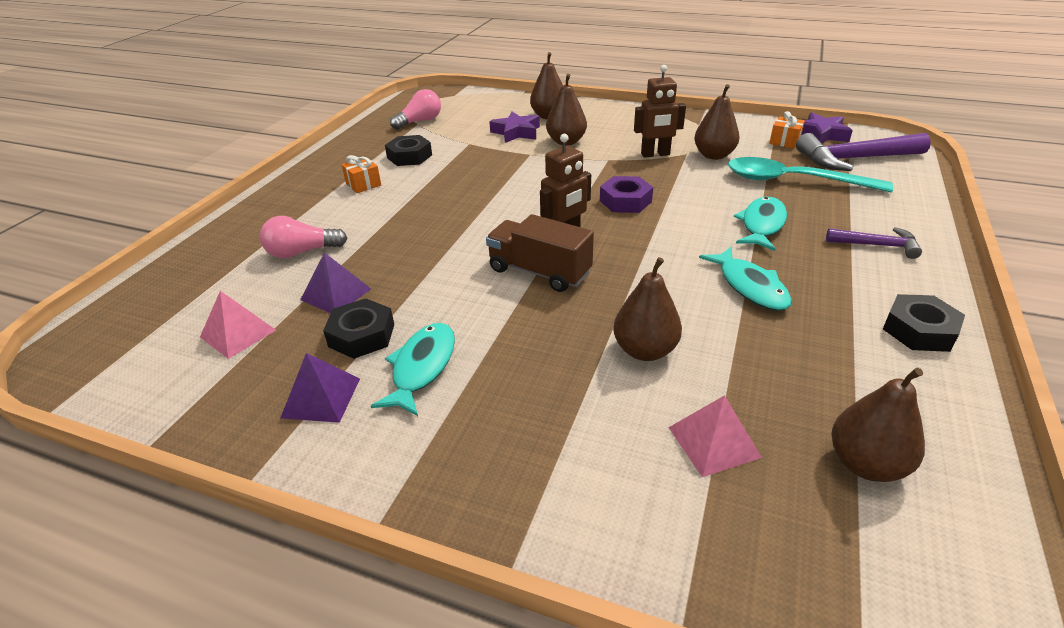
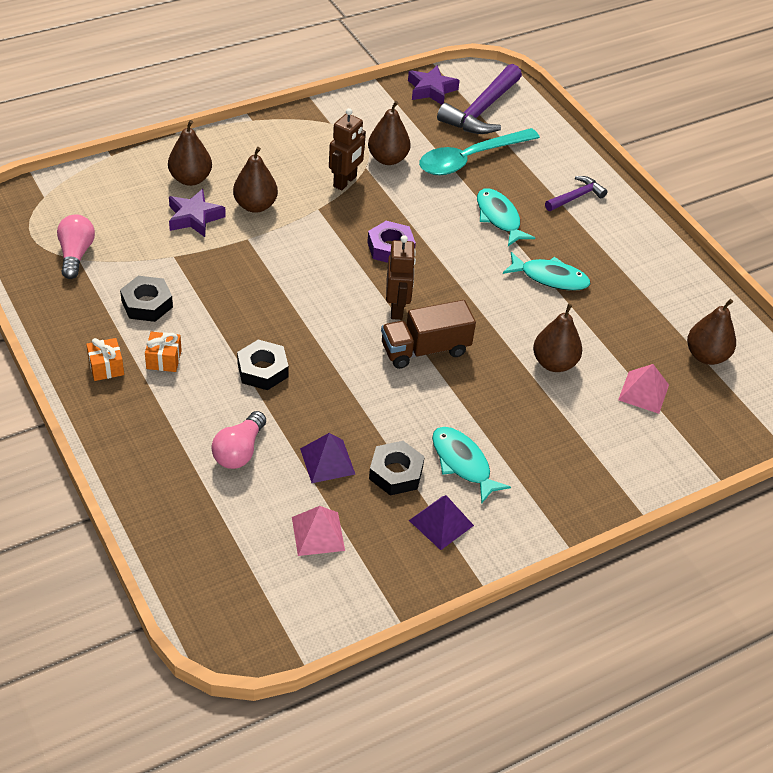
camera: 55 degrees left, 10 degrees up
(784, 141) = (416, 113): orange gift -> orange gift (106, 367)
(919, 330) = (653, 255): black nut -> black nut (262, 370)

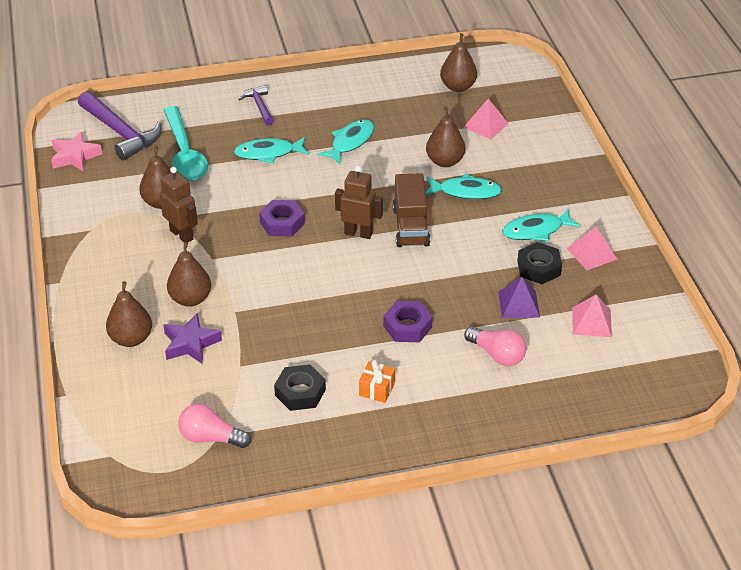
camera: 70 degrees left, 5 degrees down
(106, 367) = (375, 430): orange gift -> none
(262, 370) = (407, 326): black nut -> purple nut
(431, 90) = (75, 156): purple star -> pink star
(441, 523) = (592, 253): purple pyramid -> pink pyramid
(506, 389) = (465, 192): none -> turquoise fish

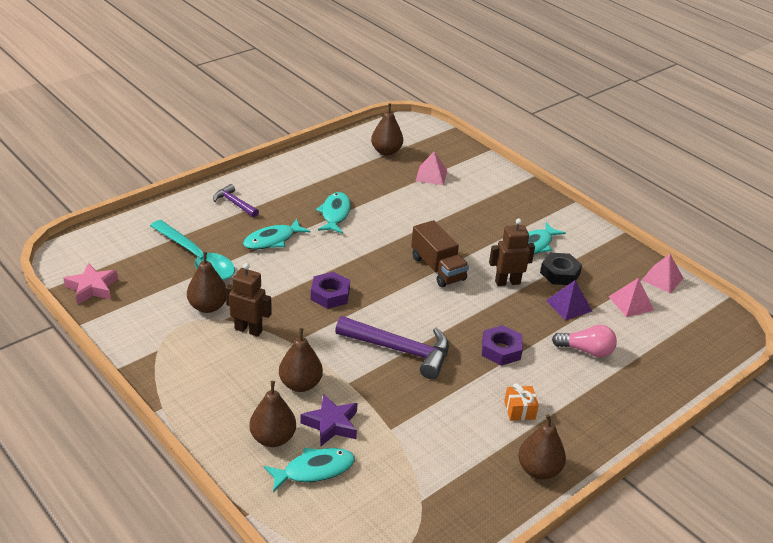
camera: 30 degrees left, 5 degrees down
(120, 133) = (122, 256): purple hammer -> purple hammer (400, 350)
(210, 438) = (416, 504): pink light bulb -> none
(300, 392) = (460, 435): black nut -> none
(358, 233) = (400, 285): brown robot -> brown robot (507, 282)
(445, 161) = (422, 210): brown pear -> brown pear (538, 470)
(465, 192) = (457, 230): turquoise fish -> turquoise fish (314, 470)
(592, 253) = (587, 251): pink pyramid -> pink pyramid (662, 279)

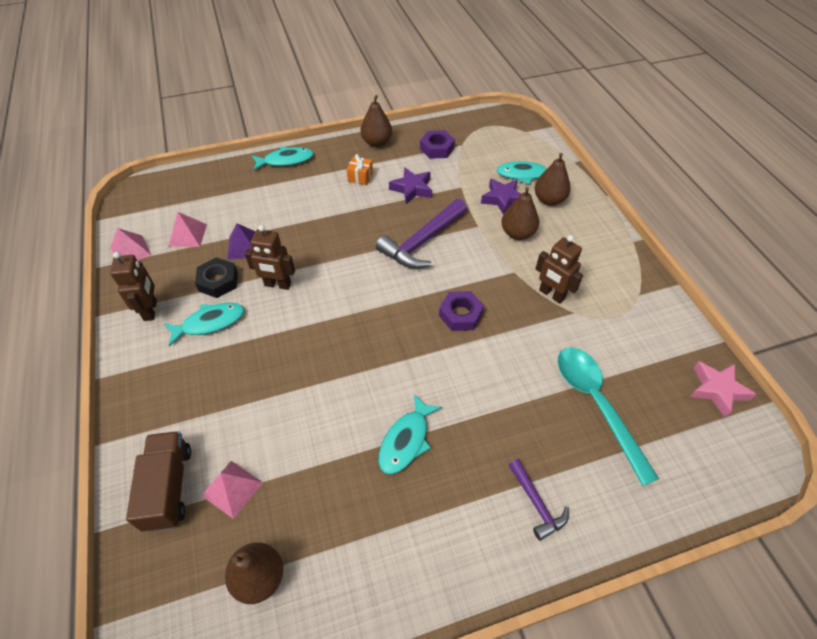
camera: 155 degrees left, 15 degrees up
(208, 306) = (588, 331): brown pear -> none
(272, 240) = (500, 412): turquoise fish -> turquoise fish (286, 160)
(400, 350) = (422, 242): purple hammer -> purple hammer turned 90 degrees counterclockwise
(438, 268) = (334, 319): brown truck -> brown truck (168, 487)
(448, 410) = (412, 189): none -> purple star
(501, 350) = (338, 222): purple nut -> purple nut (437, 148)
(586, 350) = (270, 205): pink light bulb -> none
(589, 243) = (151, 310): none -> brown robot

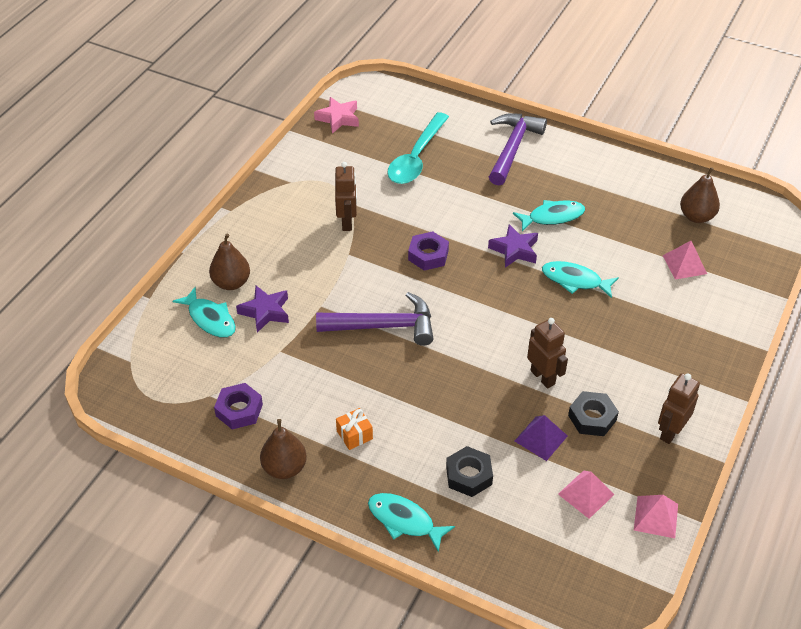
camera: 135 degrees left, 5 degrees down
(168, 487) = (726, 291): brown truck -> none
(209, 323) = (626, 384): turquoise fish -> turquoise fish (575, 280)
(271, 200) = (469, 475): none -> black nut
(412, 189) = (325, 382): purple star -> purple star (514, 250)
(517, 233) = (301, 277): brown pear -> none
(536, 504) = (512, 148): purple hammer -> purple hammer, size x1.82

